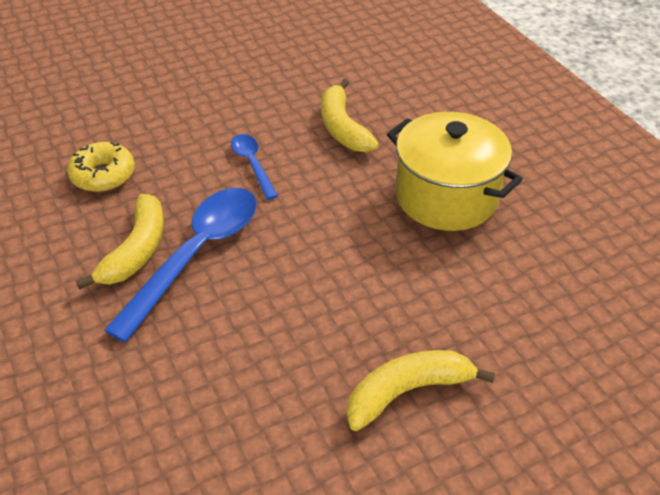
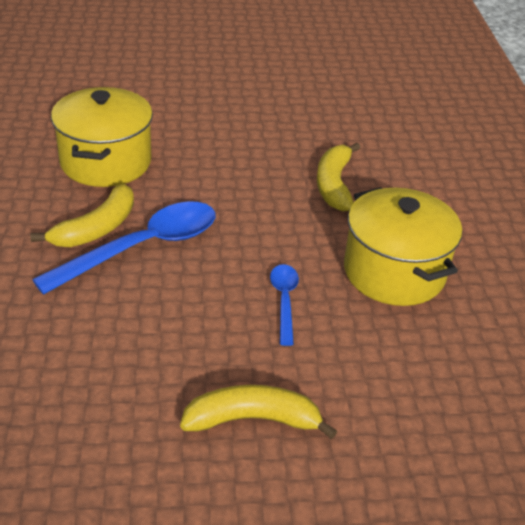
camera: 20 degrees right, 5 degrees down
(103, 175) = (106, 162): yellow donut -> yellow pot
(252, 164) = (234, 191): blue spoon -> blue spoon (284, 300)

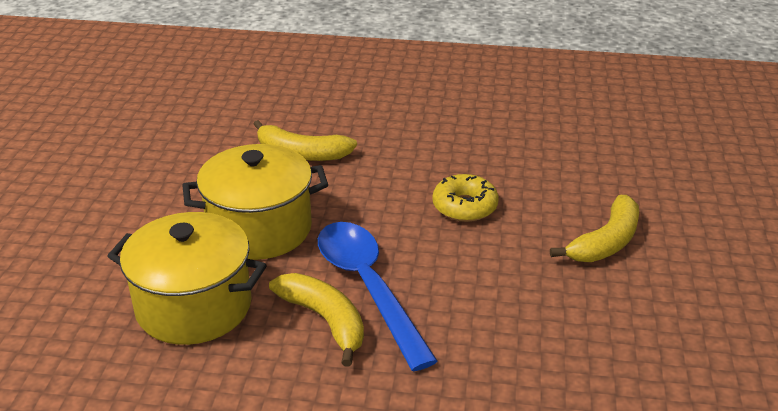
camera: 75 degrees left, 5 degrees down
(253, 419) = (606, 242): yellow banana -> yellow banana turned 150 degrees counterclockwise
(284, 300) = (464, 206): blue spoon -> yellow donut
(394, 272) = (437, 144): yellow pot -> yellow pot (259, 229)

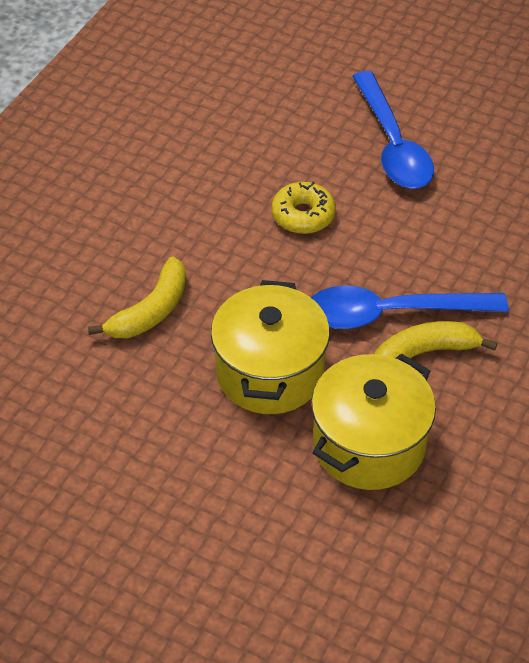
camera: 70 degrees left, 15 degrees up
(606, 242) = (393, 145): yellow banana -> blue spoon

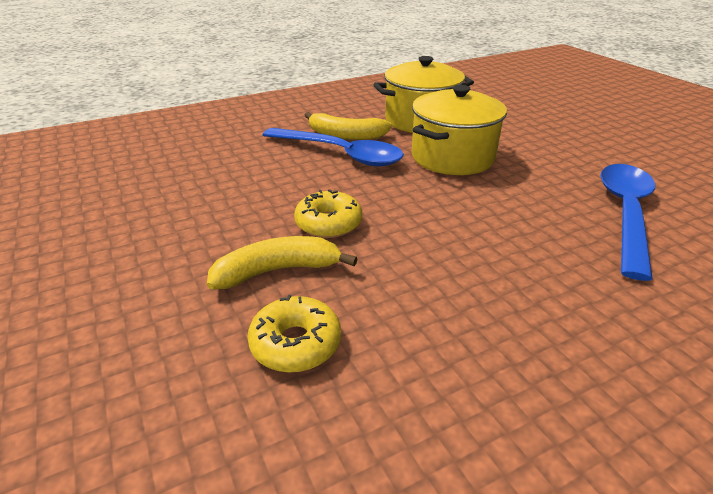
camera: 145 degrees left, 15 degrees down
(151, 311) = (523, 213): yellow banana -> yellow banana (278, 271)
(231, 123) = (295, 343): none -> yellow donut
(393, 145) = (177, 240): blue spoon -> blue spoon (625, 213)

